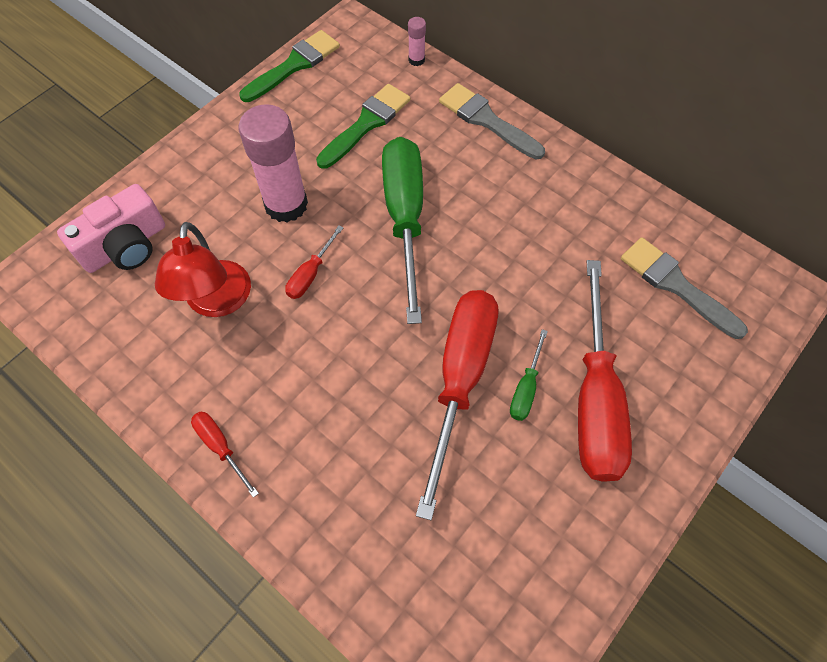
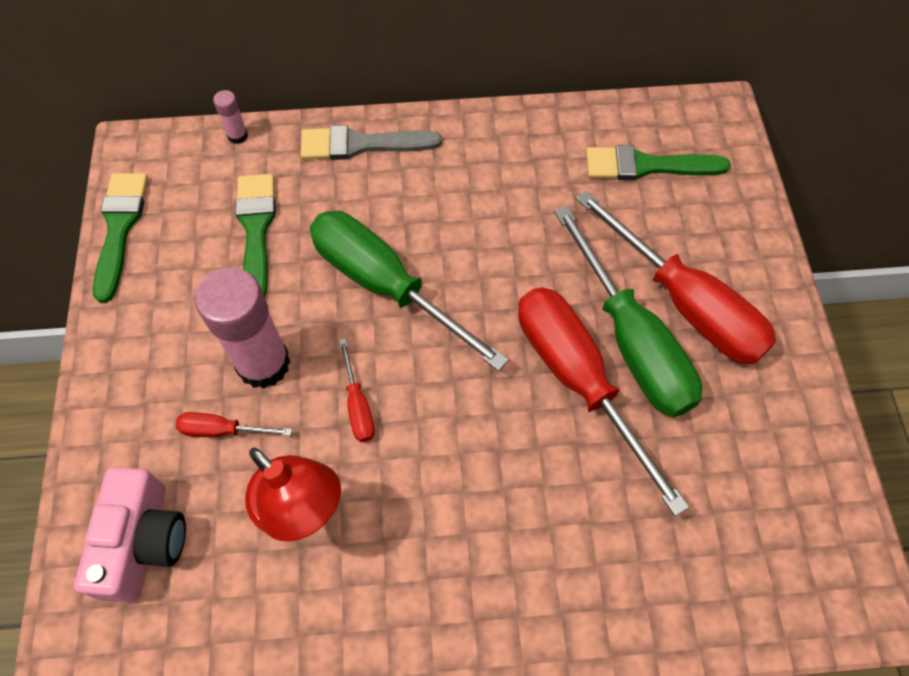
camera: 45 degrees left, 0 degrees up
(220, 447) = (451, 627): red screwdriver -> red screwdriver (222, 430)
(526, 388) = (631, 340): green screwdriver -> green screwdriver, size x2.30
(676, 285) = (646, 166): grey brush -> green brush

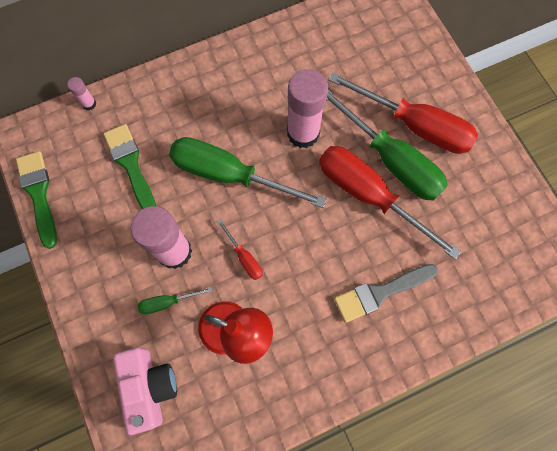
camera: 20 degrees left, 10 degrees up
(222, 430) = (167, 302): red screwdriver -> green screwdriver
(361, 144) = (175, 84): grey brush -> grey brush (380, 292)
(514, 262) = (303, 133): none -> pink glue stick
(646, 166) = (360, 42): green brush -> none

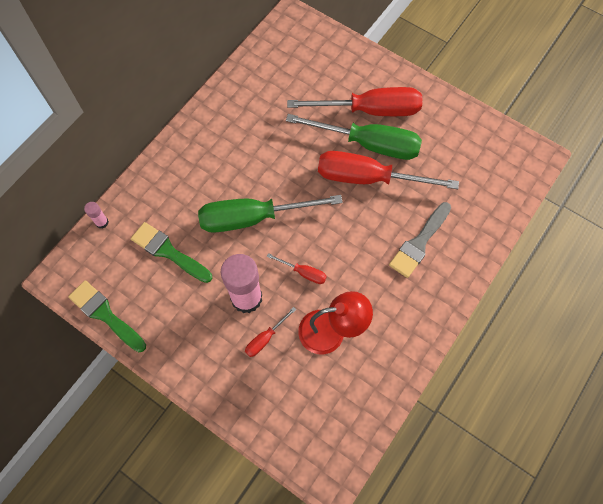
camera: 30 degrees left, 5 degrees down
(149, 387) = (291, 408): pink camera -> none
(167, 302) = (265, 338): green screwdriver -> red screwdriver
(303, 133) = (290, 157): pink glue stick -> none

